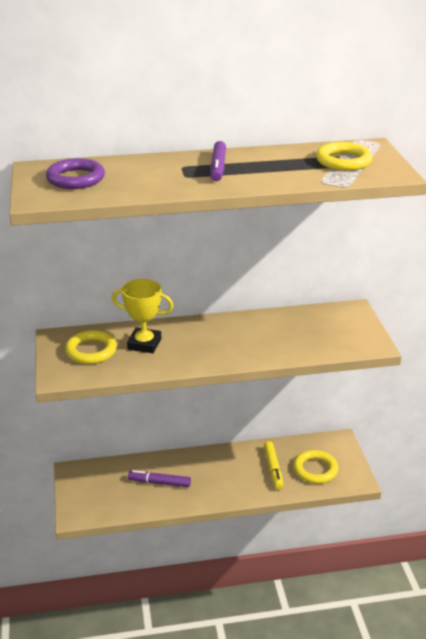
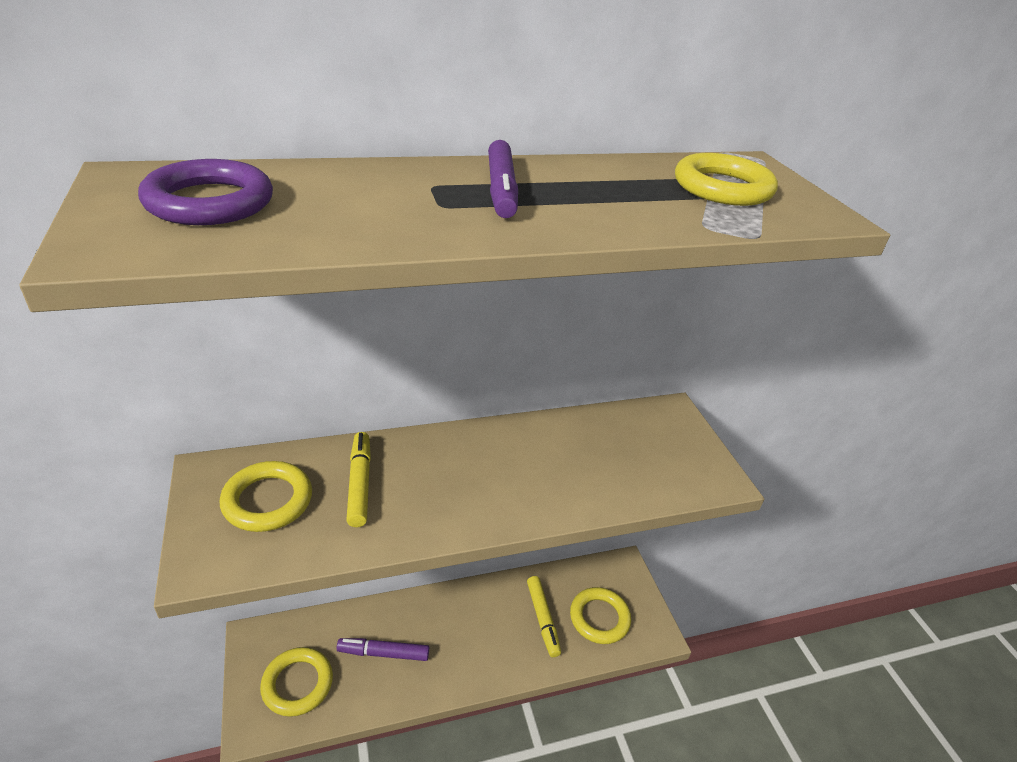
camera: 10 degrees left, 5 degrees up
(102, 496) = (297, 684): none -> yellow ring
(144, 344) = (360, 483): yellow trophy -> yellow marker

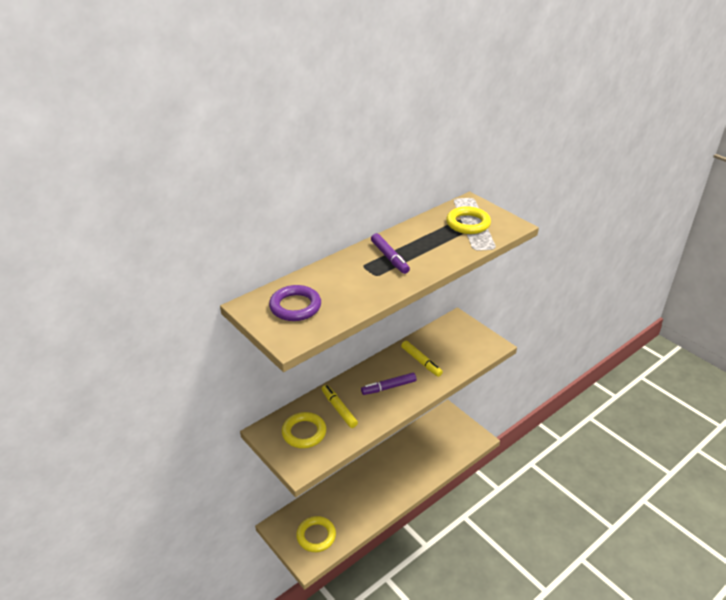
camera: 20 degrees left, 0 degrees up
(383, 653) = (350, 504): purple marker -> purple marker (388, 387)
(542, 619) = (420, 455): yellow marker -> yellow marker (421, 362)
(599, 618) = (448, 443): yellow ring -> none

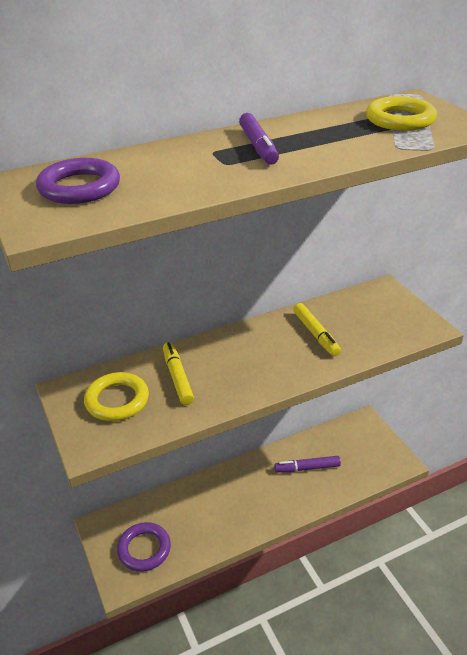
camera: 15 degrees right, 0 degrees up
(316, 536) = (144, 549): yellow ring -> purple ring
(388, 387) = (258, 360): purple marker -> purple marker (307, 468)

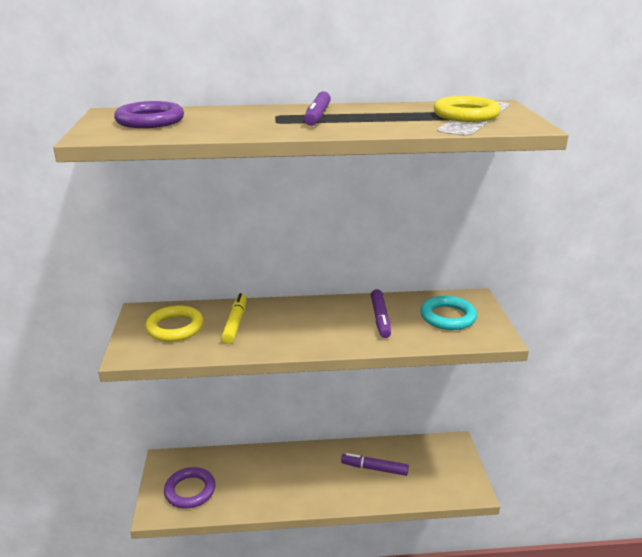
camera: 20 degrees right, 10 degrees down
(315, 334) = (380, 318): yellow marker -> purple marker
(375, 316) = (448, 317): none -> turquoise ring

